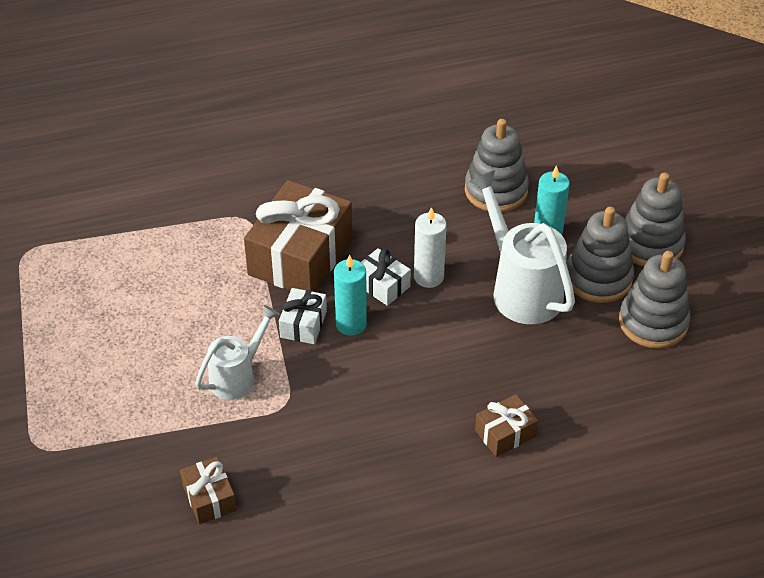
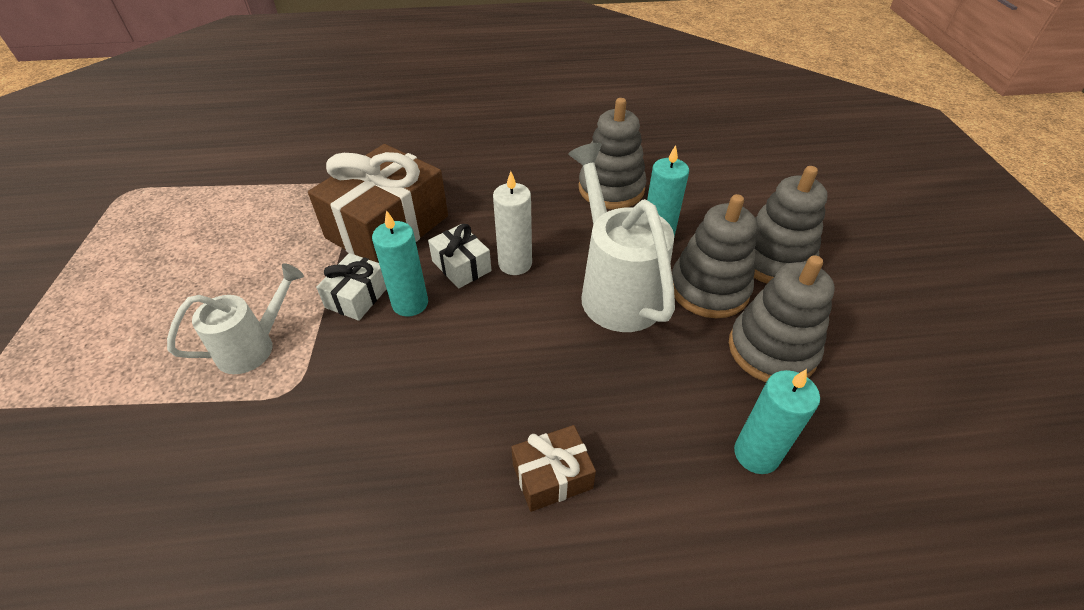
camera: 10 degrees right, 0 degrees up
(209, 498) = (124, 510): brown gift -> none
(646, 398) = (756, 454): none -> turquoise candle

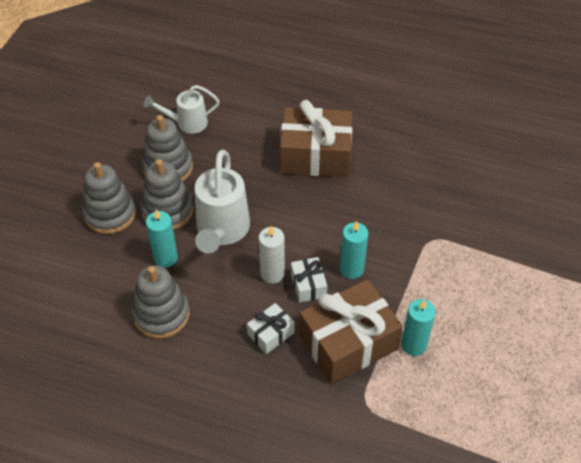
camera: 155 degrees left, 5 degrees up
(254, 347) = (452, 274): white watering can -> white watering can (187, 123)
(357, 296) = (383, 287): white gift -> white gift (271, 333)
(552, 476) = (315, 155): brown gift -> brown gift, size x2.10
(756, 454) = (221, 132): turquoise candle -> turquoise candle (414, 345)

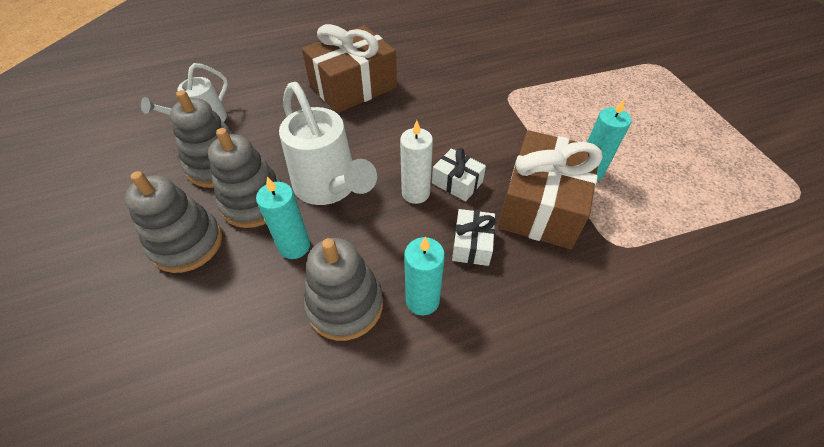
camera: 40 degrees left, 0 degrees up
(351, 269) = (476, 148): turquoise candle -> turquoise candle (422, 300)

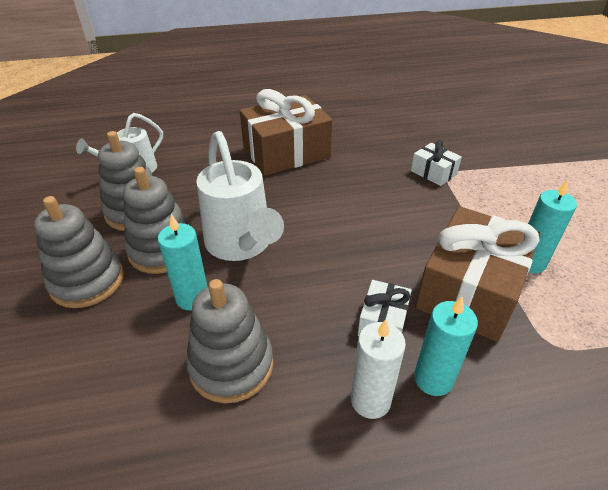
camera: 10 degrees right, 10 degrees down
(415, 193) = (330, 261): white candle -> white candle (370, 400)
(422, 300) = (316, 373): turquoise candle -> turquoise candle (433, 379)
(457, 182) = (377, 255): white gift -> white gift (433, 173)

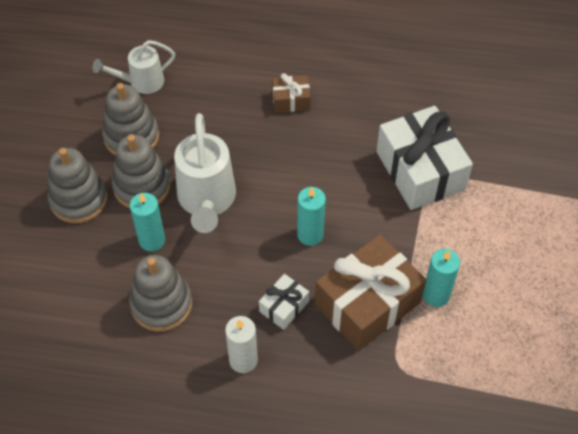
camera: 20 degrees right, 15 degrees up
(286, 152) = (291, 100): brown gift -> brown gift, size x0.48
(433, 173) = (420, 170): white gift -> white gift, size x2.10
(433, 379) = (294, 361): turquoise candle -> turquoise candle (310, 234)

